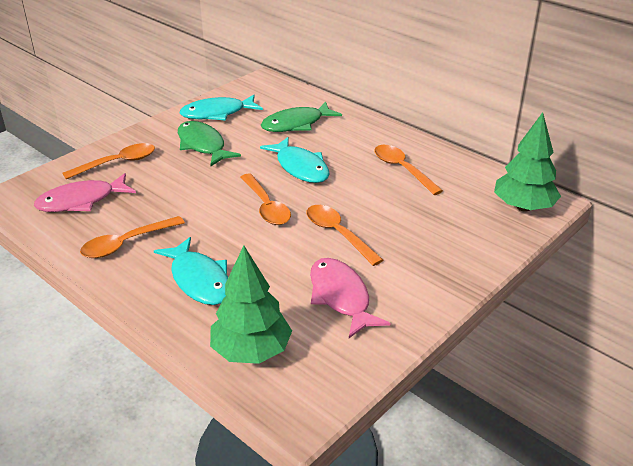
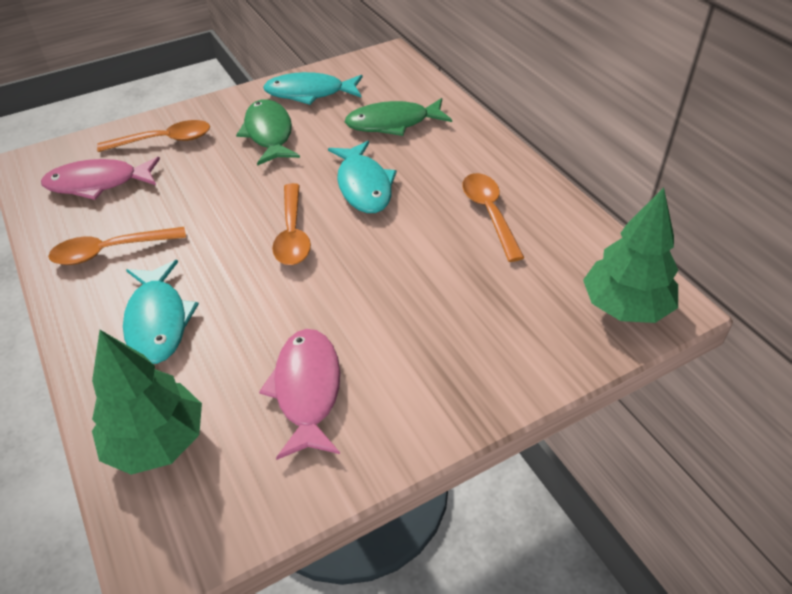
camera: 20 degrees right, 10 degrees up
(338, 234) = (356, 293): orange spoon -> none

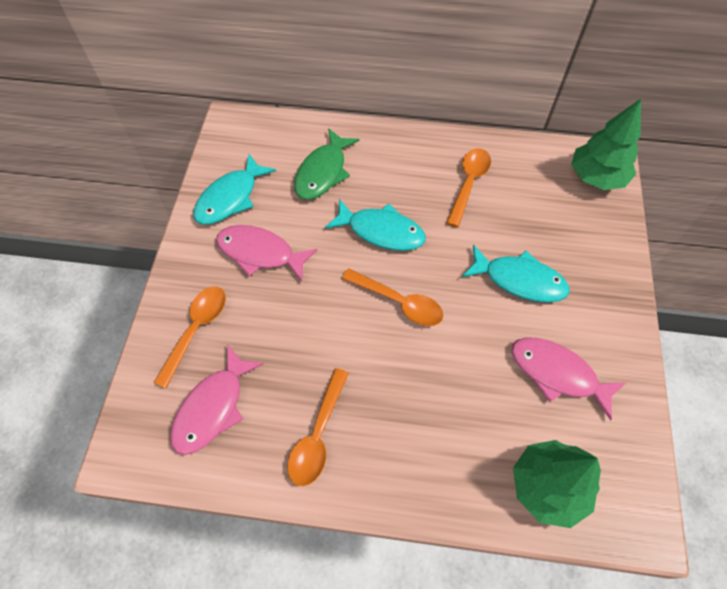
camera: 55 degrees left, 15 degrees up
(158, 321) = (428, 435): turquoise fish -> turquoise fish (519, 280)
(269, 134) = (260, 253): green fish -> pink fish
(489, 213) = (468, 183): orange spoon -> orange spoon turned 90 degrees clockwise

